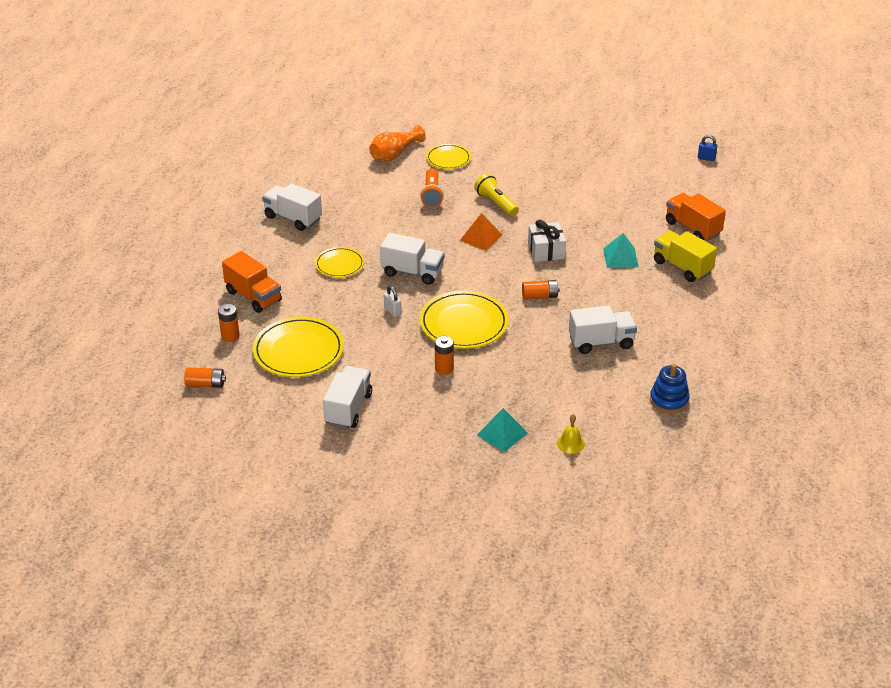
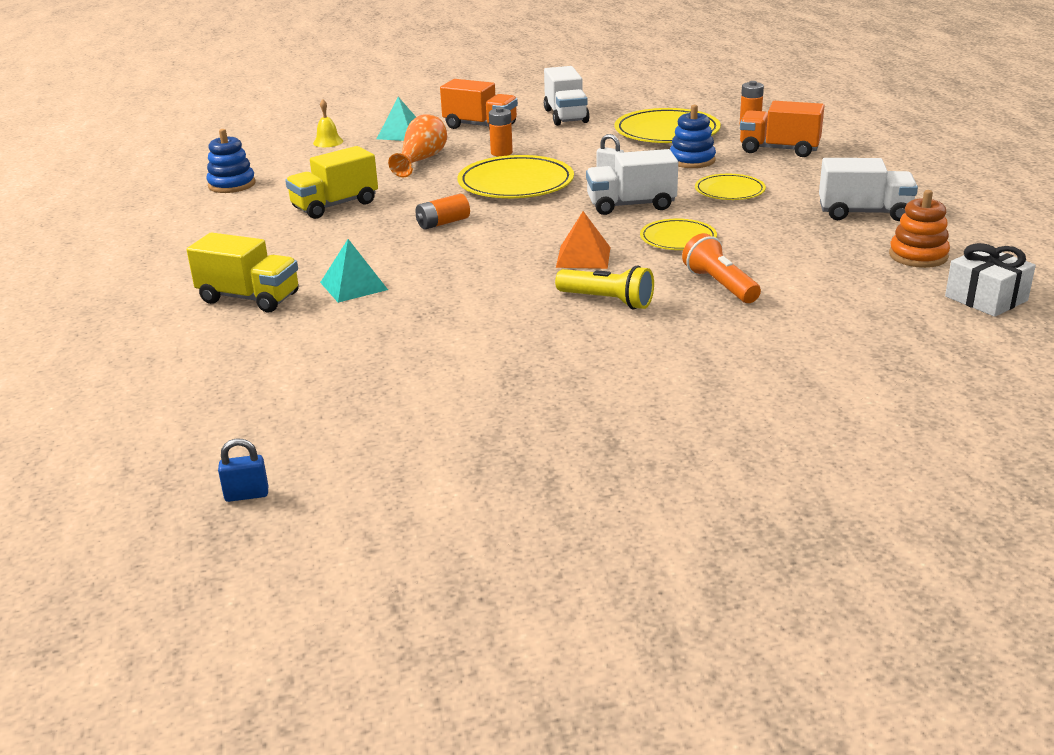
camera: 155 degrees right, 10 degrees down
(205, 384) = (717, 101): orange battery -> none
(314, 180) = (918, 256): none -> orange stacking toy
(324, 306) = (692, 160): none -> blue stacking toy
(394, 154) = (864, 322): orange vase -> orange vase (421, 160)
(448, 159) = (766, 341): yellow plate -> yellow plate (678, 238)
(546, 250) = (473, 266): white gift -> white gift (986, 298)
(601, 342) = (335, 205): white truck -> yellow truck
(692, 228) = (245, 352): orange truck -> orange truck (480, 126)

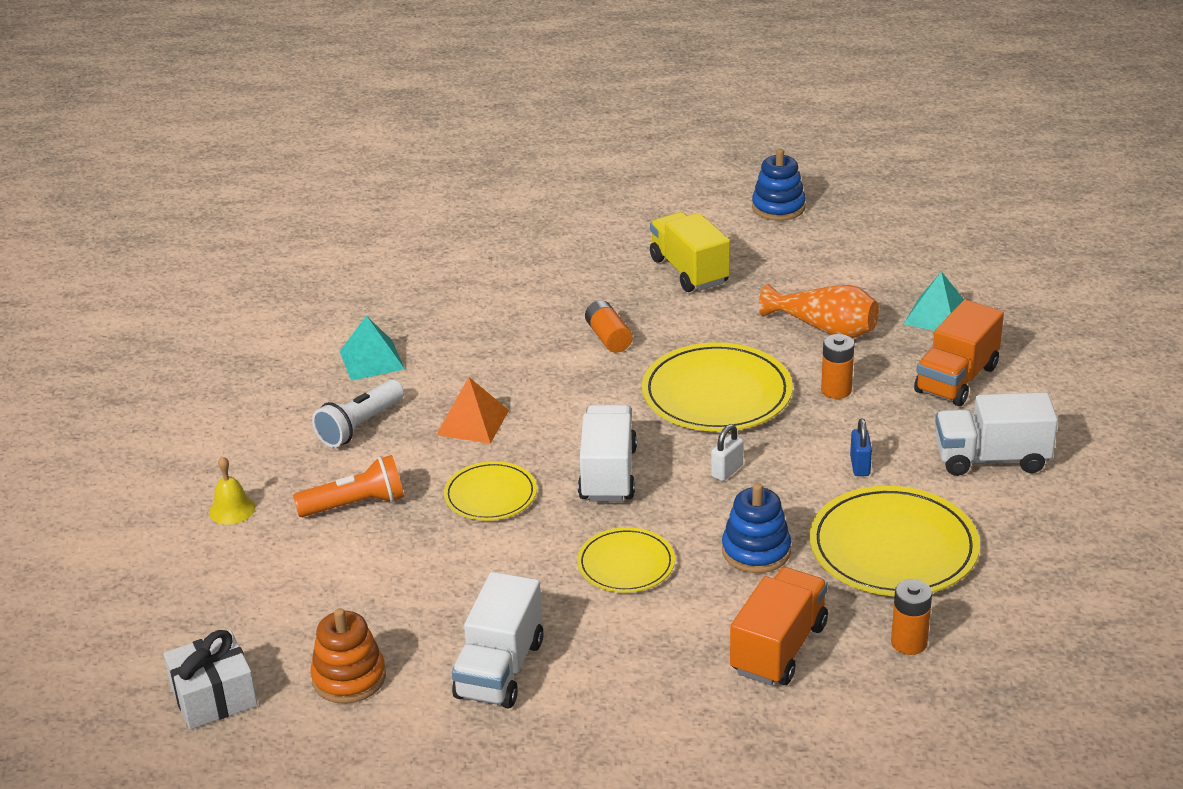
camera: 100 degrees right, 5 degrees up
(247, 495) = (162, 247): blue padlock -> blue padlock (860, 466)
(249, 298) = (475, 232): yellow truck -> none
(328, 142) = (914, 263): yellow bell -> yellow bell (232, 509)
(354, 286) = (473, 284): turquoise pyramid -> turquoise pyramid (371, 360)
(607, 301) = (360, 426): yellow flashlight -> white flashlight

